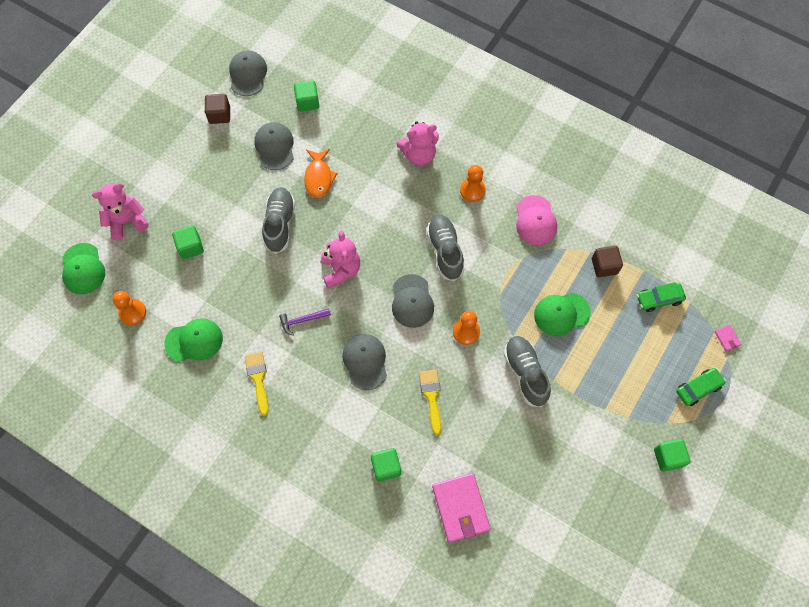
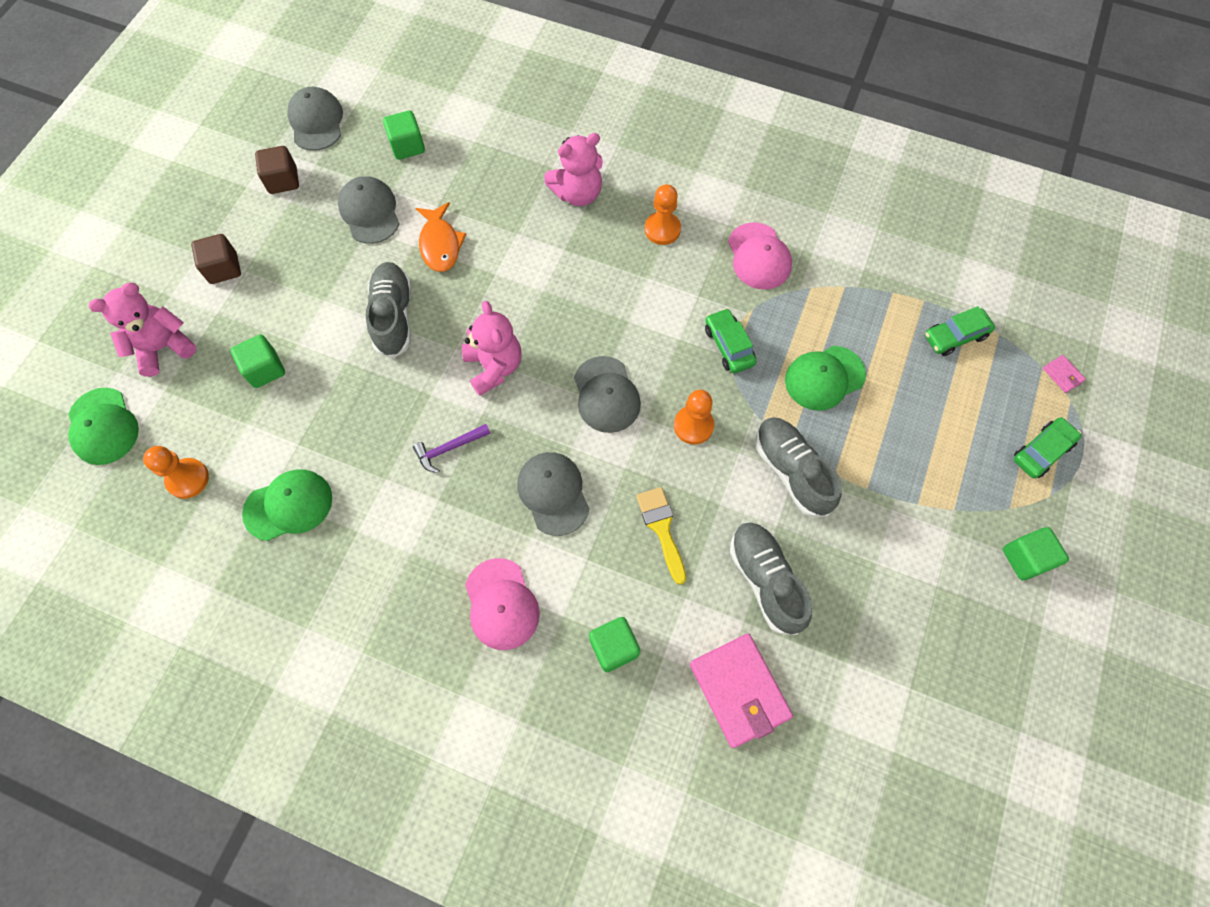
camera: 10 degrees left, 0 degrees up
(258, 379) = (395, 546): yellow brush -> none
(319, 427) = (501, 604): none -> pink cap
(445, 251) = (640, 317): grey shoe -> grey shoe (765, 580)
(501, 281) = (728, 346): none -> green car
(604, 266) = (868, 303): brown cube -> brown cube (224, 268)

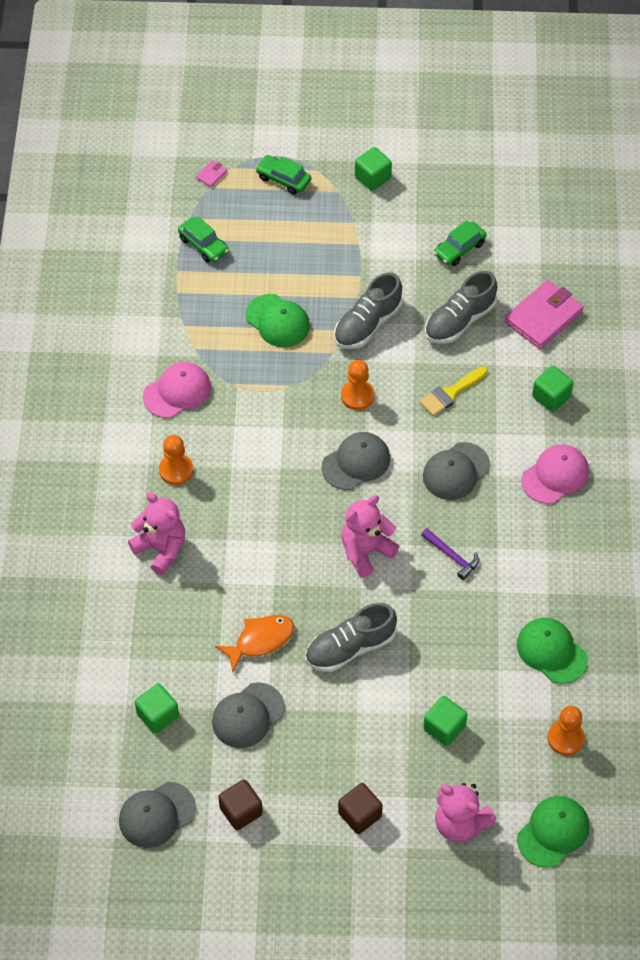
camera: 110 degrees left, 10 degrees down
(728, 346) = (275, 391): green car -> green car (459, 249)

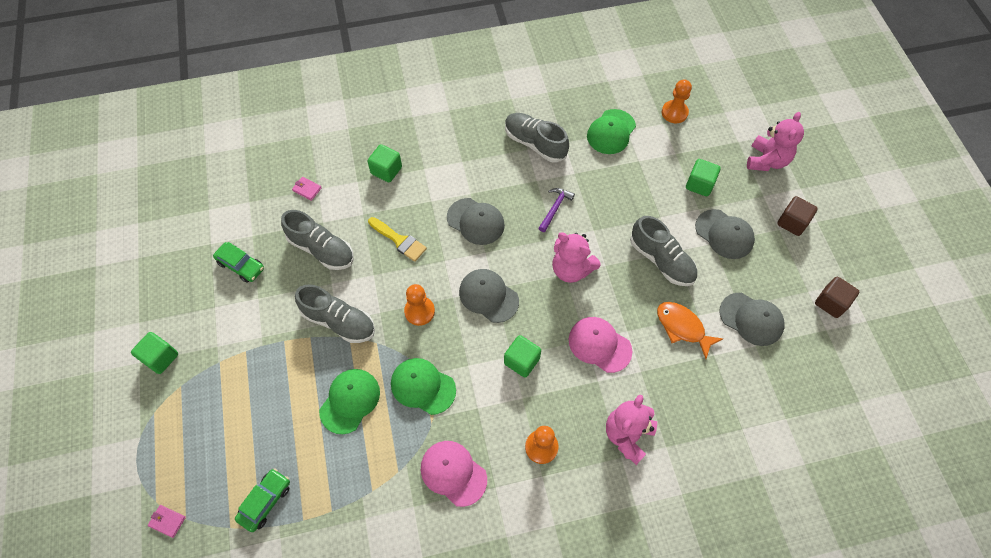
camera: 105 degrees left, 5 degrees up
(157, 815) = (866, 364): grey cap -> grey cap (724, 234)
(158, 715) = (783, 389): green cube -> green cube (521, 361)
(283, 179) = (168, 443): green car -> none
(543, 317) = (307, 189): pink wallet -> pink wallet, size x0.43
(553, 560) = (535, 143): none -> grey shoe
(553, 832) = (745, 108): green cap -> green cap (423, 386)
(555, 475) = (460, 155): pink cap -> pink cap (599, 345)

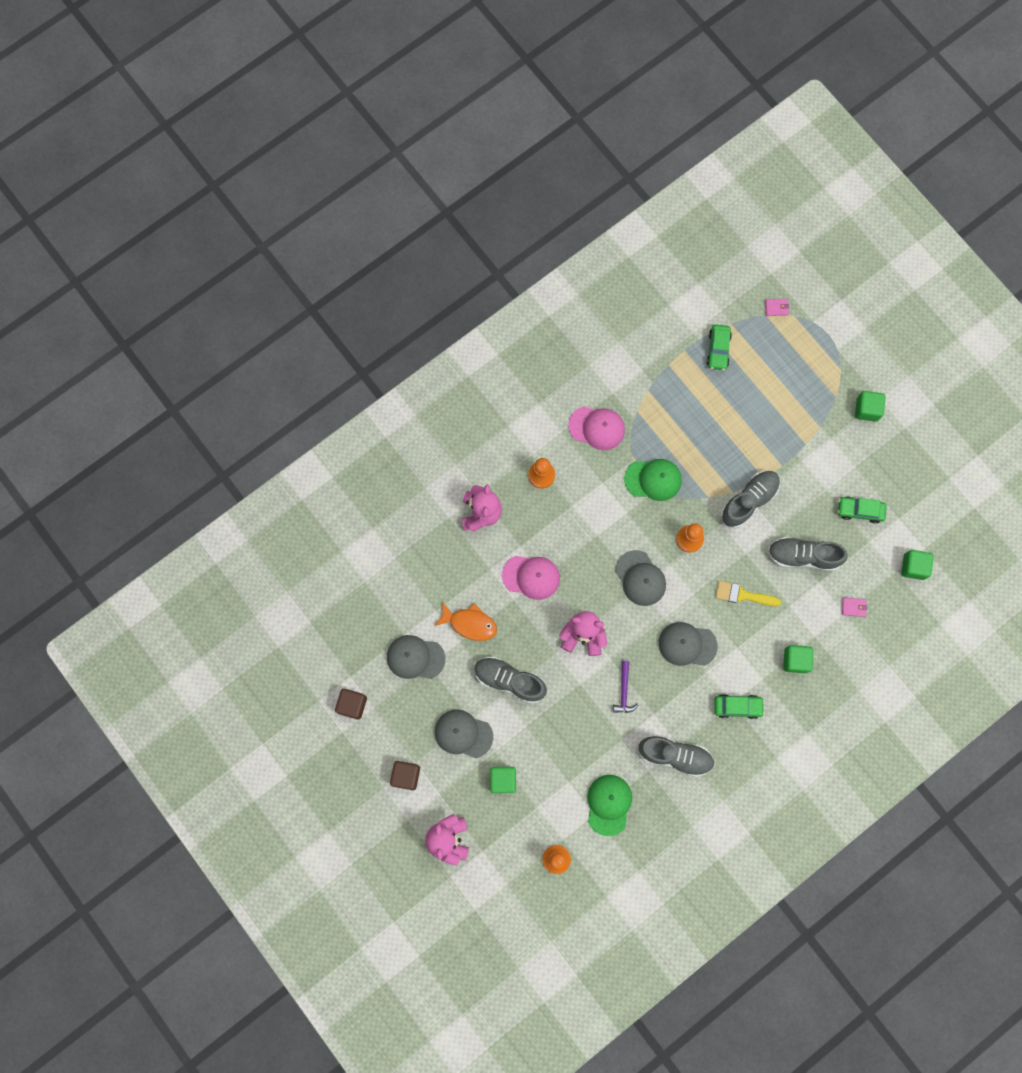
camera: 155 degrees right, 15 degrees up
(339, 321) = (749, 501): grey shoe -> grey shoe turned 135 degrees clockwise
(350, 401) = (702, 443): green cap -> none
(459, 157) = (737, 706): none -> green car
(488, 296) = (640, 578): grey cap -> grey cap turned 45 degrees clockwise
(521, 361) = (587, 535): green cube -> green cube (913, 567)

